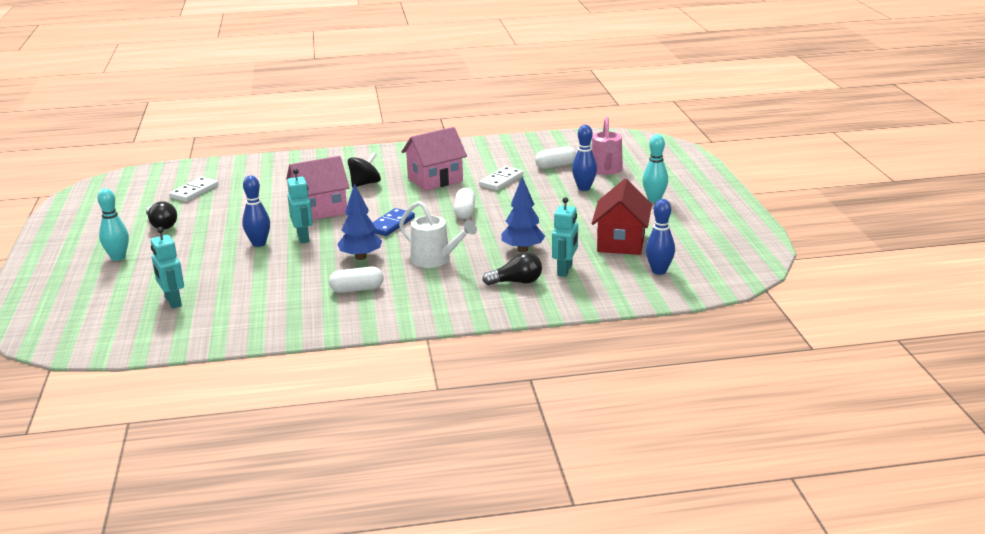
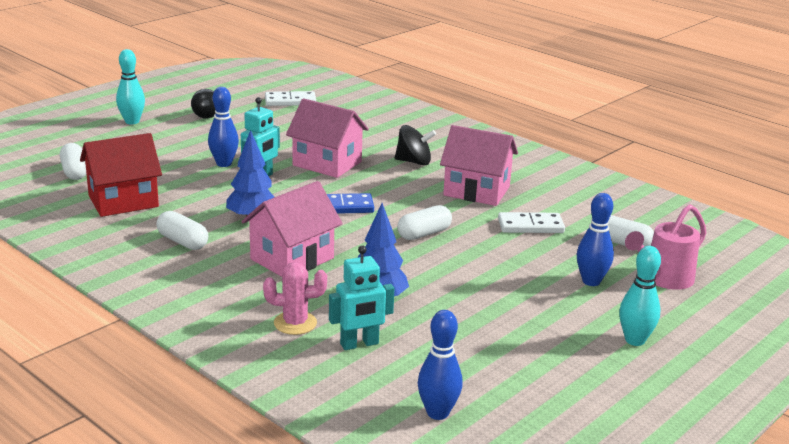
camera: 50 degrees right, 0 degrees up
(173, 302) = (74, 172): turquoise robot -> white capsule
(436, 260) = (292, 259): white watering can -> pink house
(516, 282) = (295, 323): black light bulb -> pink cactus
(621, 242) = (480, 357): red house -> red house (123, 201)

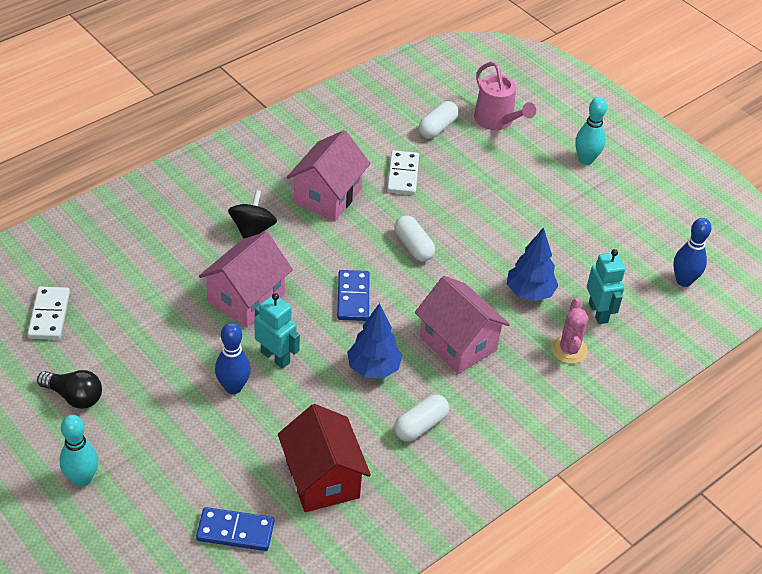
camera: 85 degrees left, 20 degrees up
(74, 172) = (235, 531): white capsule -> blue domino
(591, 281) = (501, 161): blue bowling pin -> none

